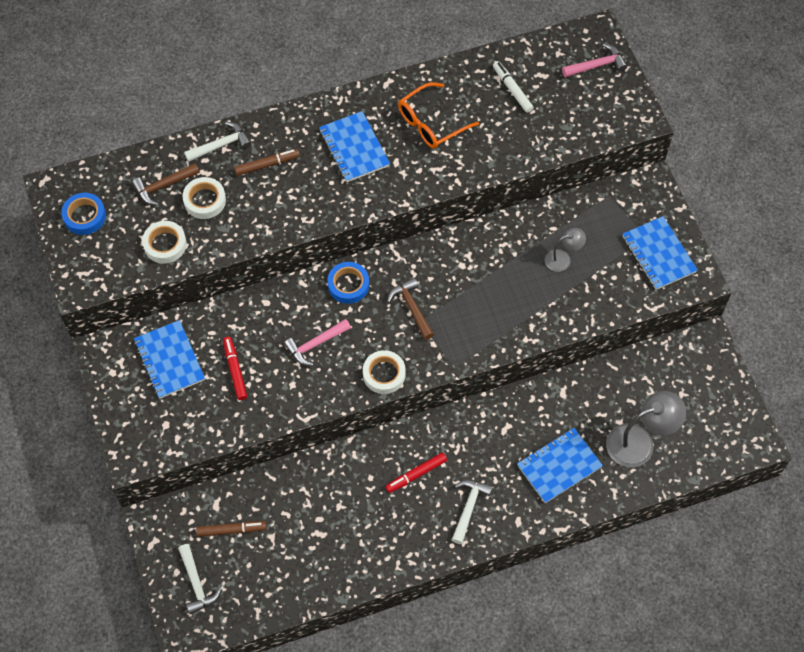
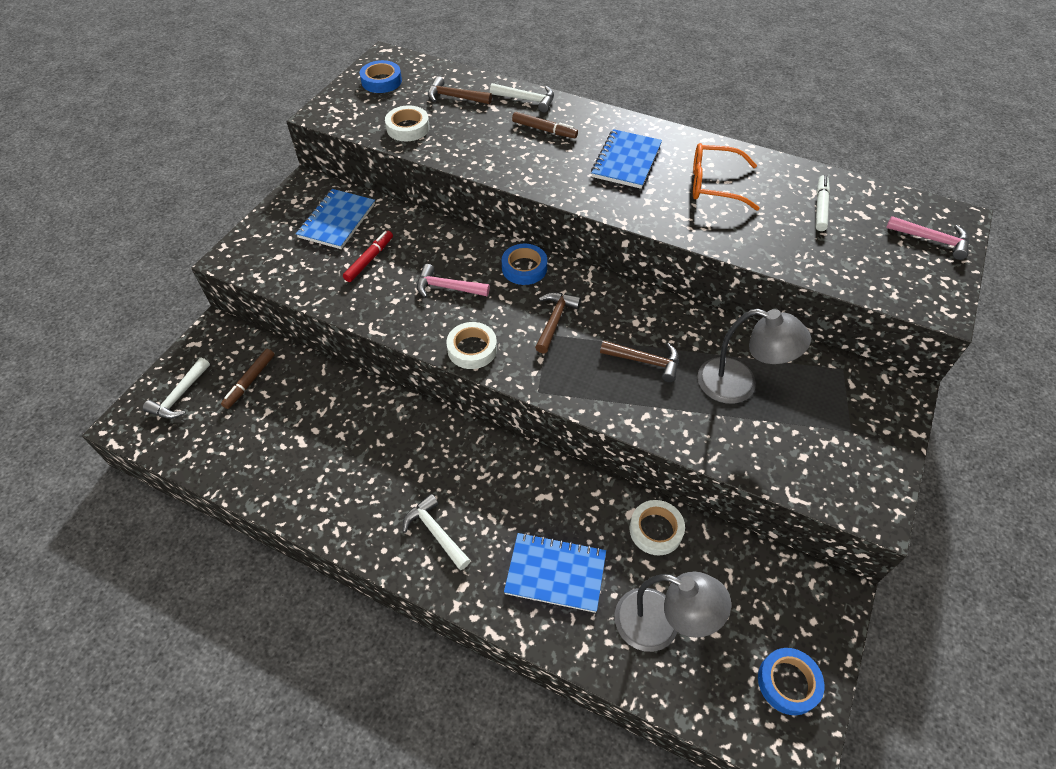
camera: 45 degrees right, 10 degrees down
(205, 200) = (470, 122): white tape -> white tape (656, 530)
(231, 530) = (250, 381): brown marker -> brown marker turned 75 degrees clockwise
(416, 474) = (426, 465): red marker -> none
(469, 507) = (435, 532): white hammer -> white hammer turned 105 degrees counterclockwise
(495, 289) = (645, 361): none -> brown hammer
(562, 258) = (739, 385): grey lamp -> grey lamp, size x1.80
(658, 254) = (849, 455): blue notebook -> none
(724, 412) = (788, 683): none -> blue tape

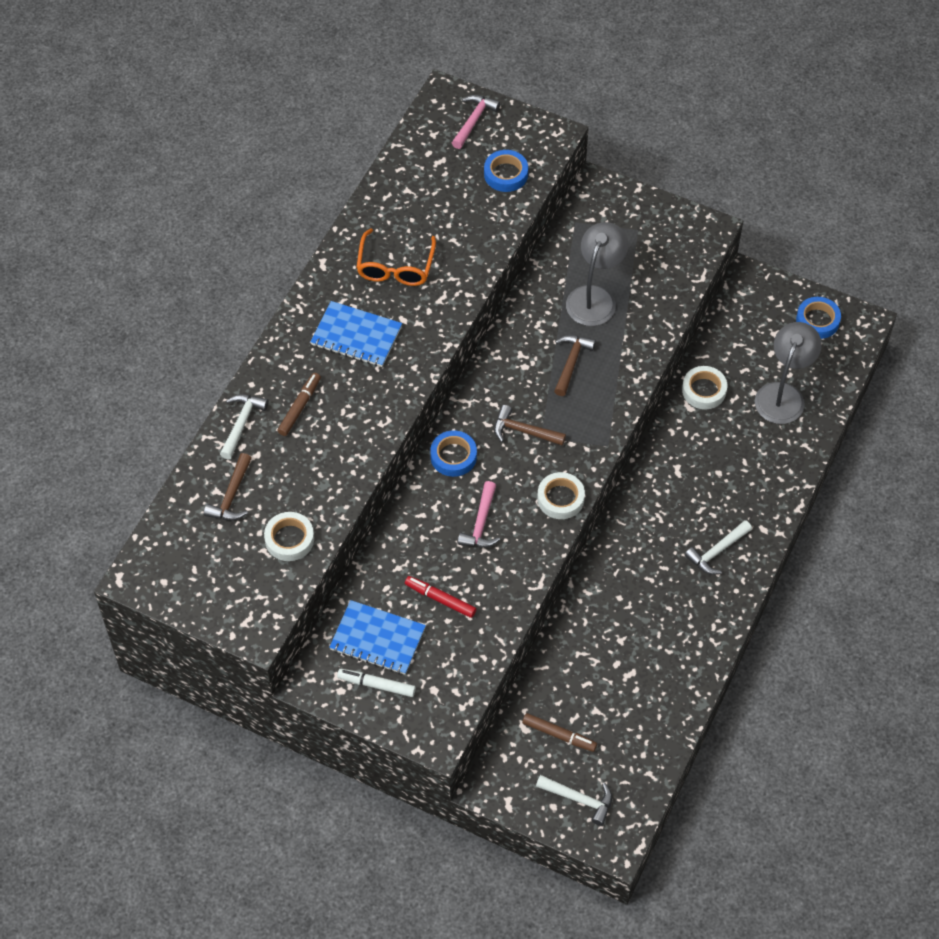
camera: 90 degrees left, 5 degrees up
(381, 81) = (192, 576): blue tape -> blue tape (506, 174)
(555, 573) = (747, 463): blue notebook -> none
(820, 207) = (429, 190): white marker -> white marker (376, 685)

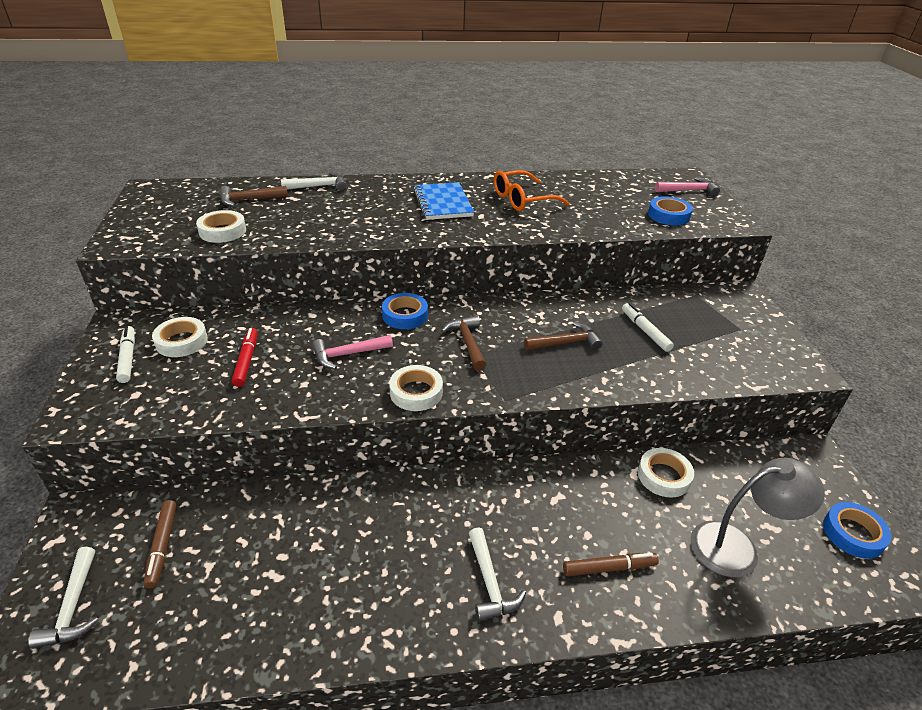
camera: 55 degrees right, 20 degrees down
(299, 407) = (354, 201): brown marker -> brown marker (609, 568)
(377, 639) = (181, 341): blue notebook -> white tape
(595, 297) = (645, 331): grey lamp -> white marker
(717, 552) = (490, 583): white hammer -> white hammer turned 120 degrees counterclockwise

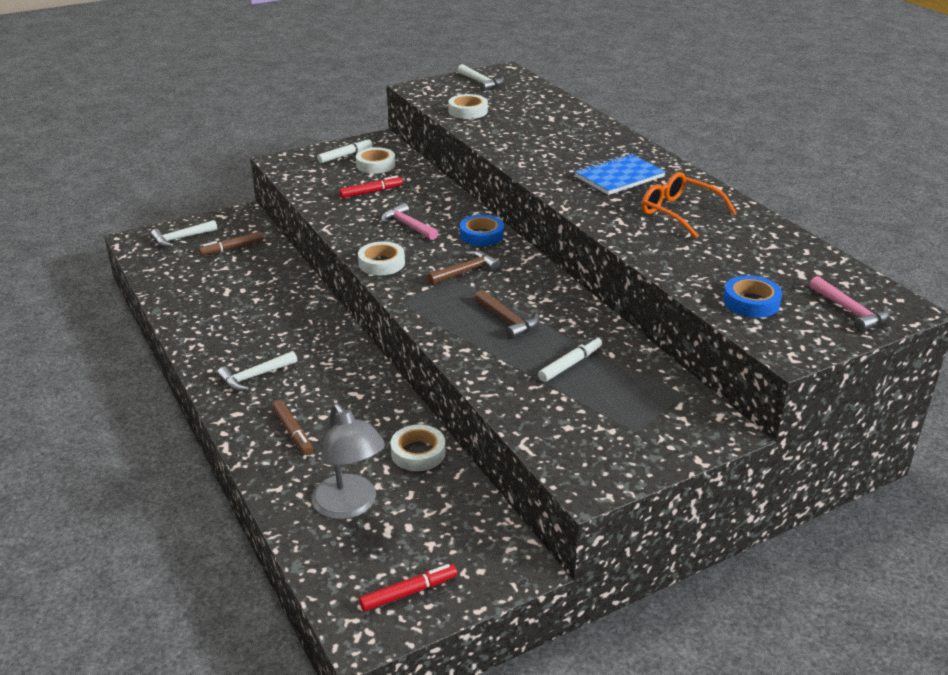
camera: 70 degrees right, 5 degrees down
(249, 200) = (527, 105): brown hammer -> none
(319, 186) = (585, 121): white hammer -> white hammer (481, 82)
(853, 534) = (408, 592): blue tape -> red marker

